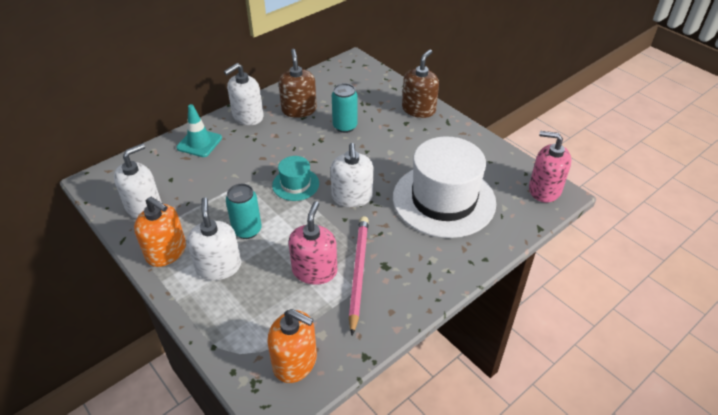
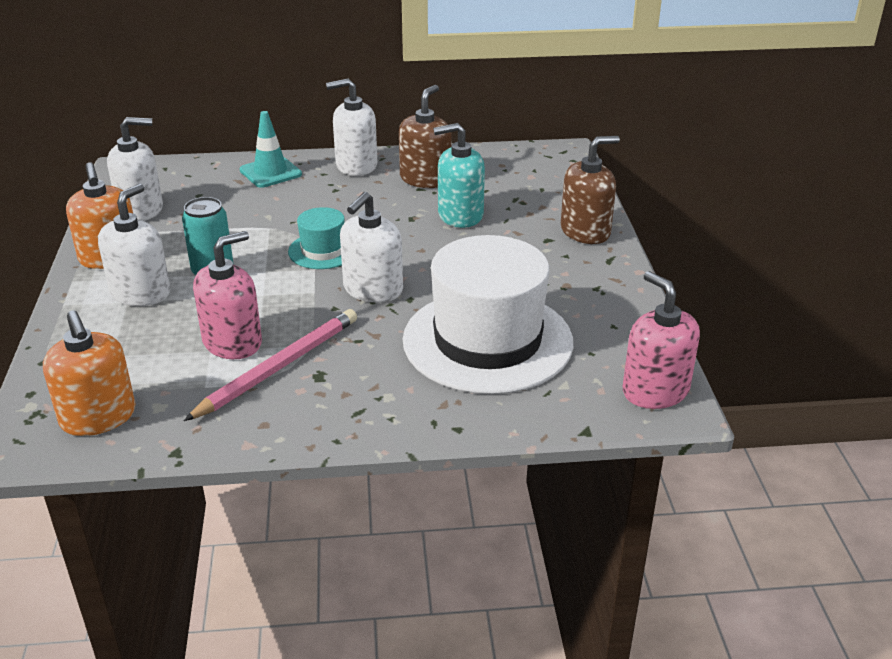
camera: 35 degrees right, 10 degrees down
(345, 126) = (460, 215): turquoise can -> turquoise soap dispenser

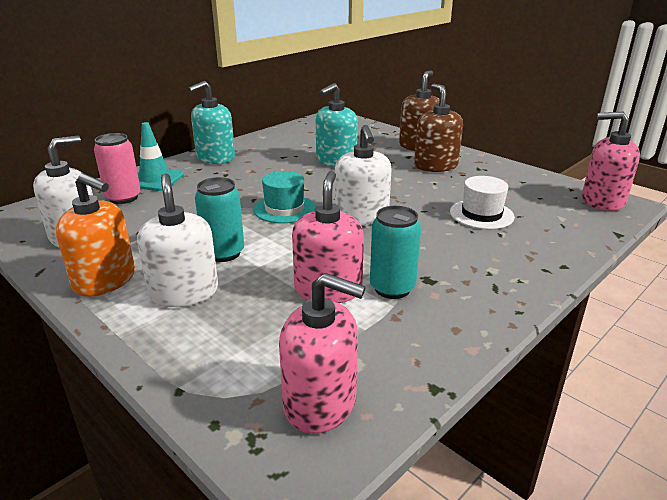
camera: 40 degrees left, 5 degrees down
(98, 417) = (320, 403): orange soap dispenser -> pink soap dispenser
(221, 183) = (123, 198): none -> pink can
(278, 367) = (392, 288): pink pencil -> turquoise can
(356, 165) = (215, 158): white soap dispenser -> turquoise soap dispenser
(425, 179) = (277, 151): brown soap dispenser -> brown soap dispenser (435, 166)
(487, 341) = (481, 214): white hat -> white hat, size x0.47

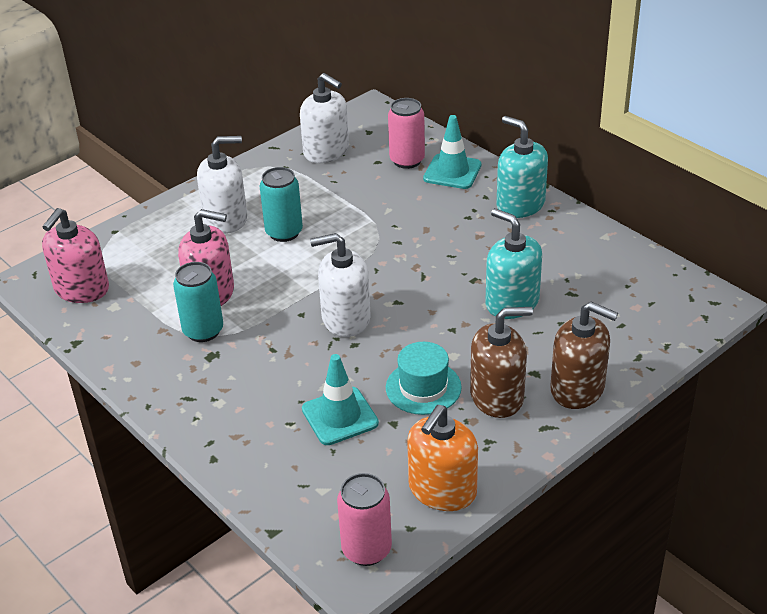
camera: 95 degrees right, 10 degrees up
(105, 280) = (253, 179): orange soap dispenser -> orange soap dispenser (442, 490)
(284, 209) = (371, 264): turquoise hat -> turquoise hat (423, 387)
(481, 214) = (340, 416): white hat -> turquoise traffic cone
(602, 201) = (366, 549): pink soap dispenser -> pink can

